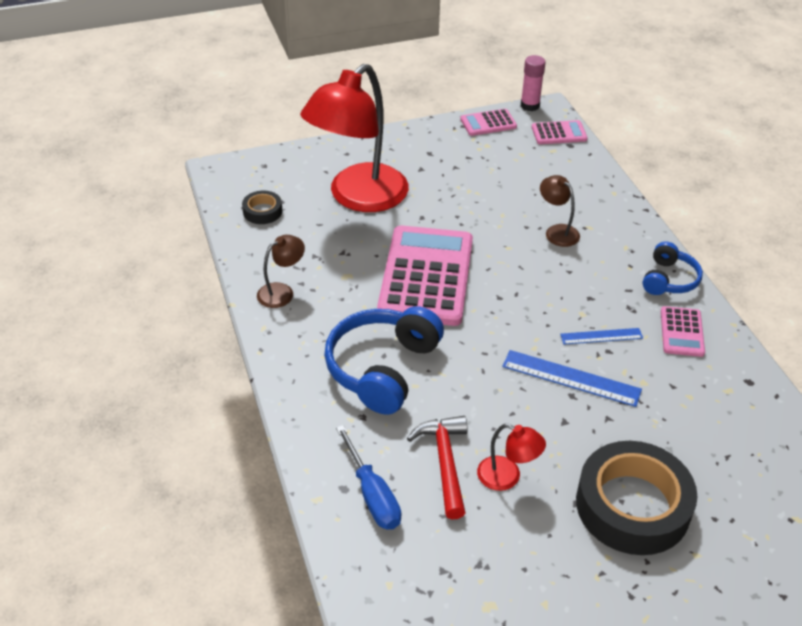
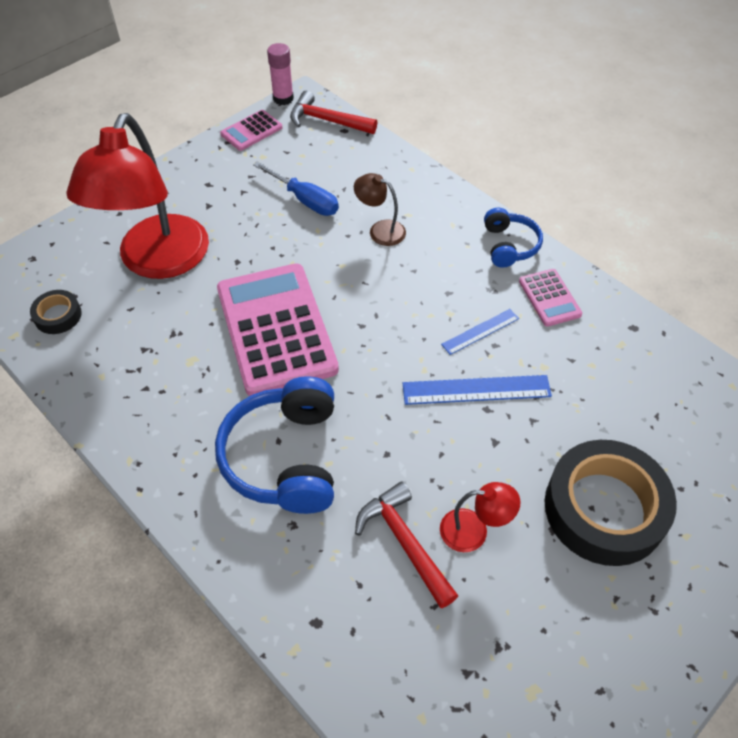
camera: 25 degrees left, 10 degrees up
(282, 292) = (128, 407): brown lamp -> none
(372, 495) = (350, 616): blue screwdriver -> blue screwdriver (305, 200)
(559, 133) = (327, 121): pink calculator -> red hammer

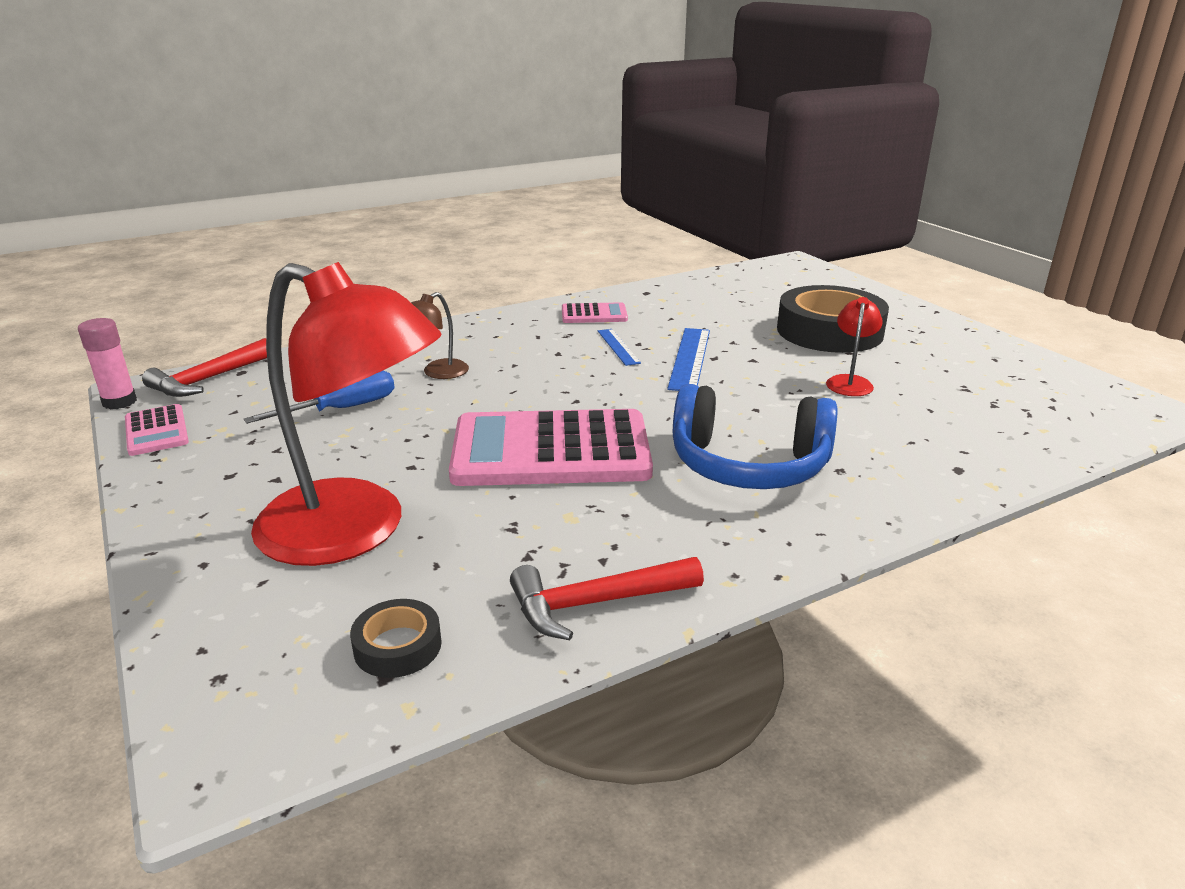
camera: 75 degrees left, 25 degrees down
(404, 542) = (862, 413): red hammer -> red hammer (595, 603)
(509, 245) = (515, 319): blue headphones -> none

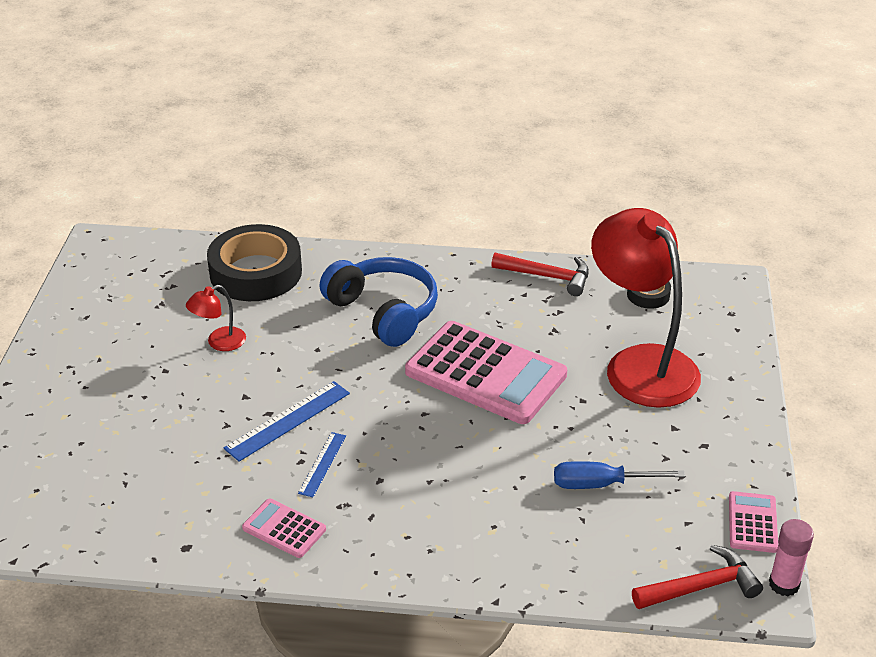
camera: 145 degrees left, 10 degrees up
(438, 373) = (499, 499): brown lamp -> none
(829, 331) = (134, 400): black tape -> black tape (256, 272)

